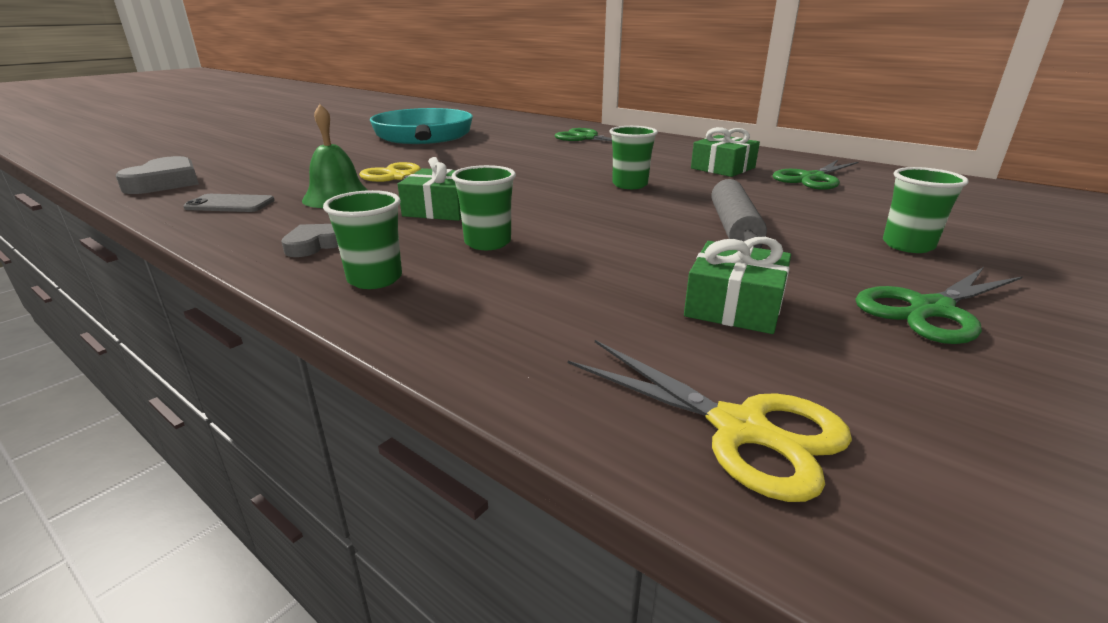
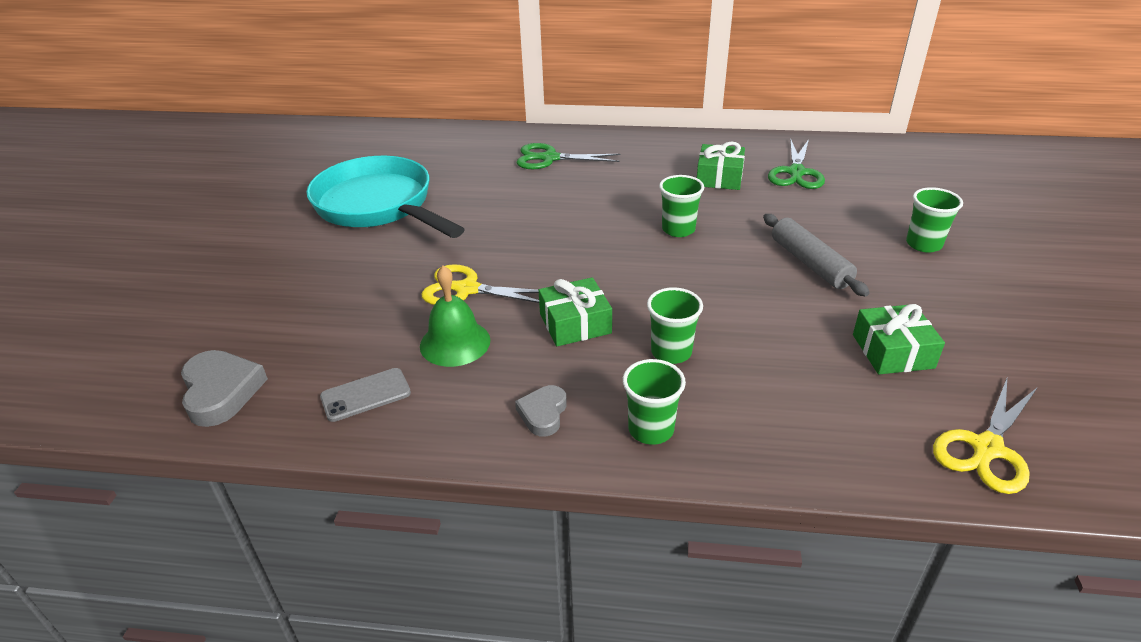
camera: 30 degrees left, 10 degrees up
(740, 428) = (987, 448): yellow scissors -> yellow scissors turned 120 degrees clockwise
(931, 310) = (985, 309): green scissors -> none

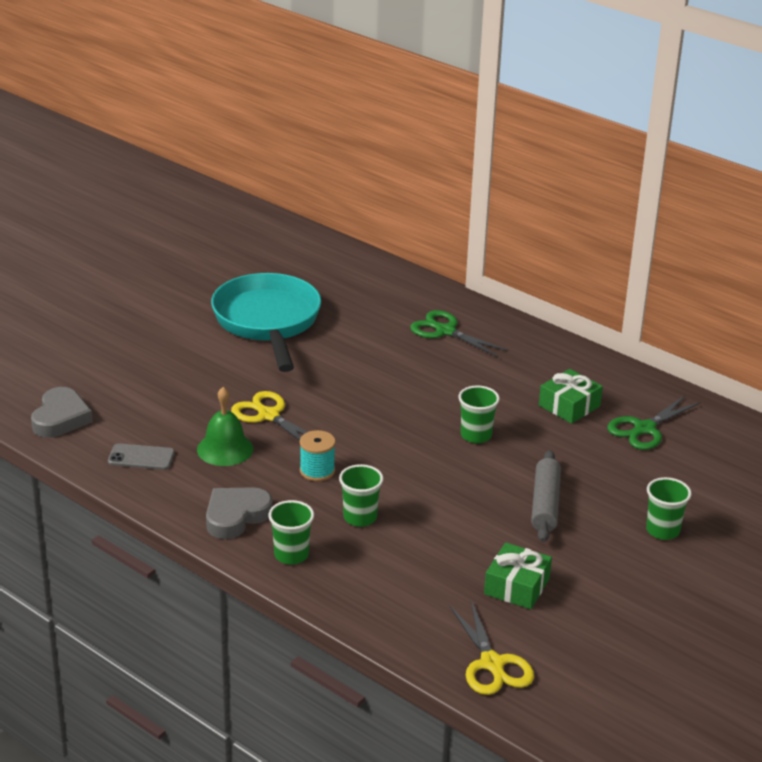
camera: 30 degrees right, 5 degrees down
(543, 413) = (236, 516): grey heart -> grey heart, size x1.63
(575, 323) = (317, 471): green gift -> turquoise spool
(987, 448) = (492, 664): yellow scissors -> yellow scissors turned 90 degrees counterclockwise

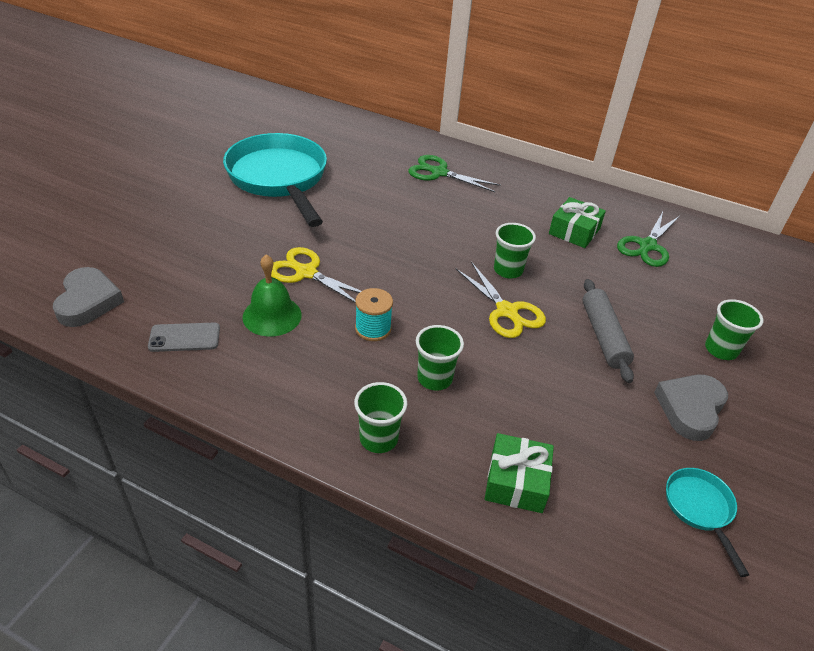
camera: 15 degrees left, 10 degrees up
(236, 516) = (304, 397): grey heart -> grey heart (690, 409)
(492, 664) = (649, 554): yellow scissors -> yellow scissors (506, 311)
(517, 586) = (624, 440): green gift -> green gift (516, 481)
(557, 643) = (700, 509): none -> turquoise pan

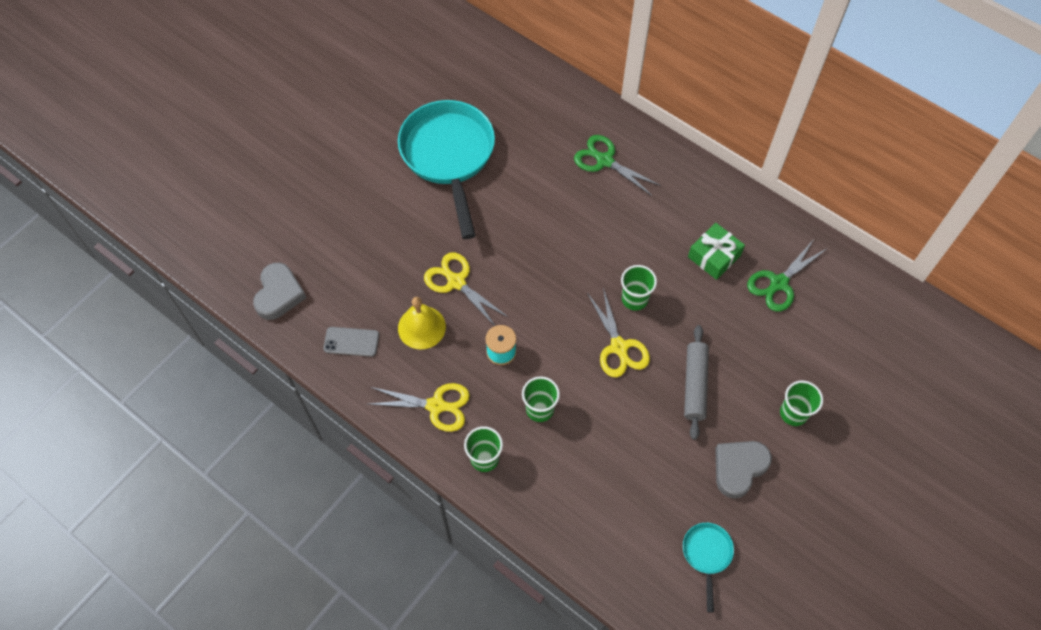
camera: 15 degrees right, 20 degrees up
(272, 316) = (421, 327): green bell -> yellow bell
(303, 390) = (436, 406): none -> yellow scissors
(516, 481) = (577, 510): green gift -> none

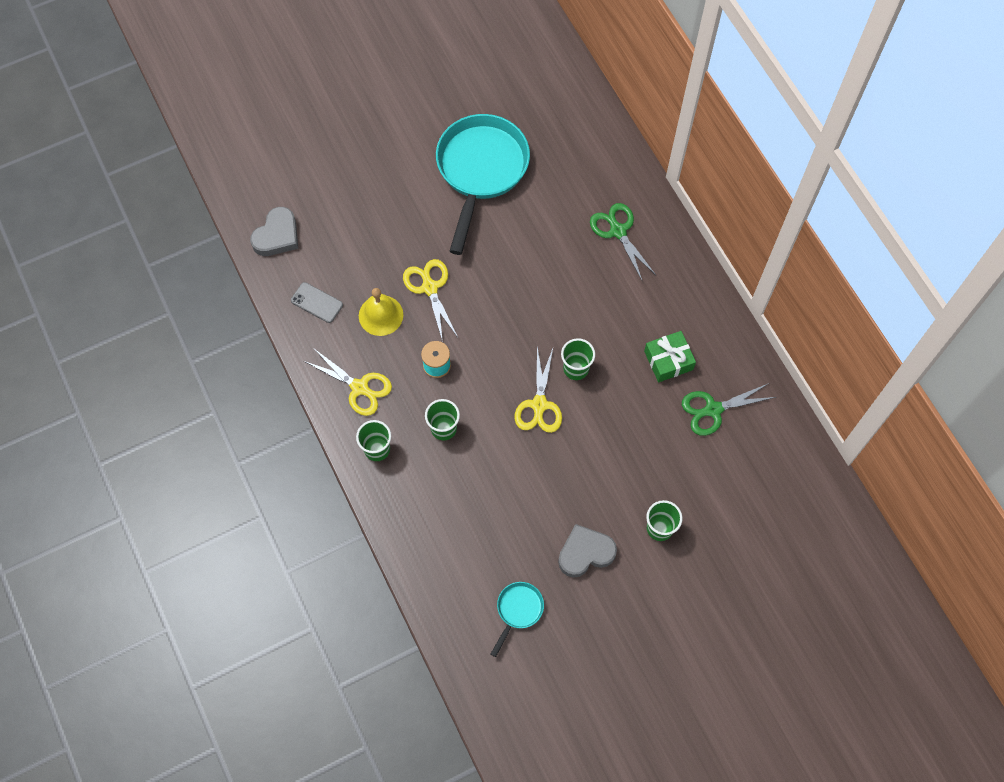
camera: 25 degrees right, 5 degrees up
(695, 385) = (587, 466): grey rolling pin -> none

